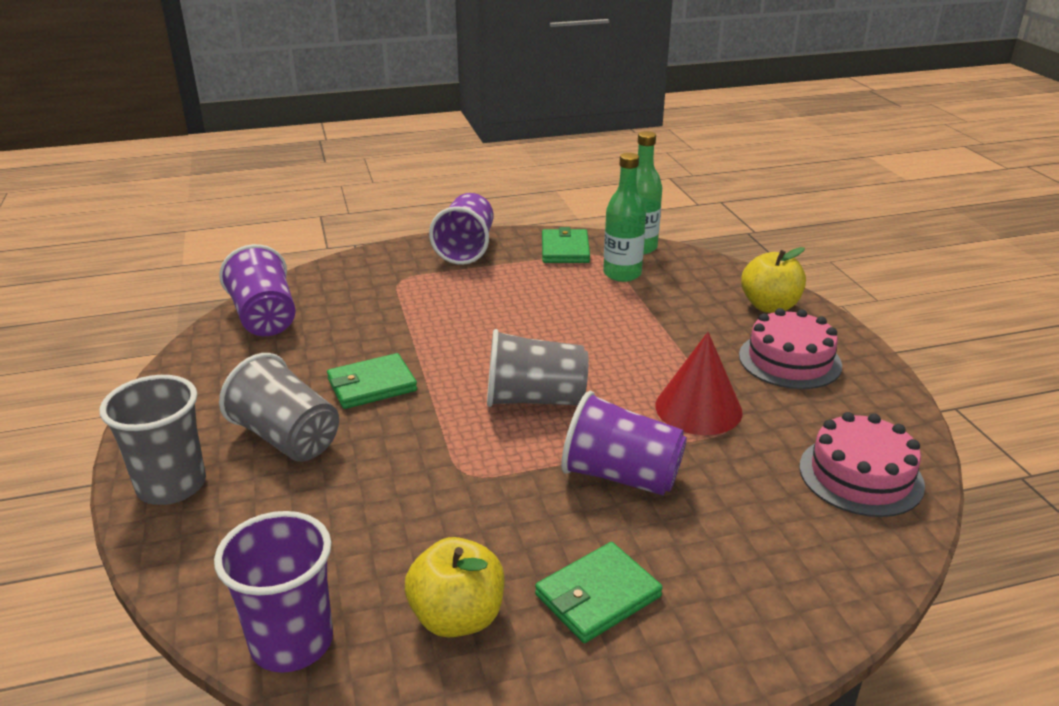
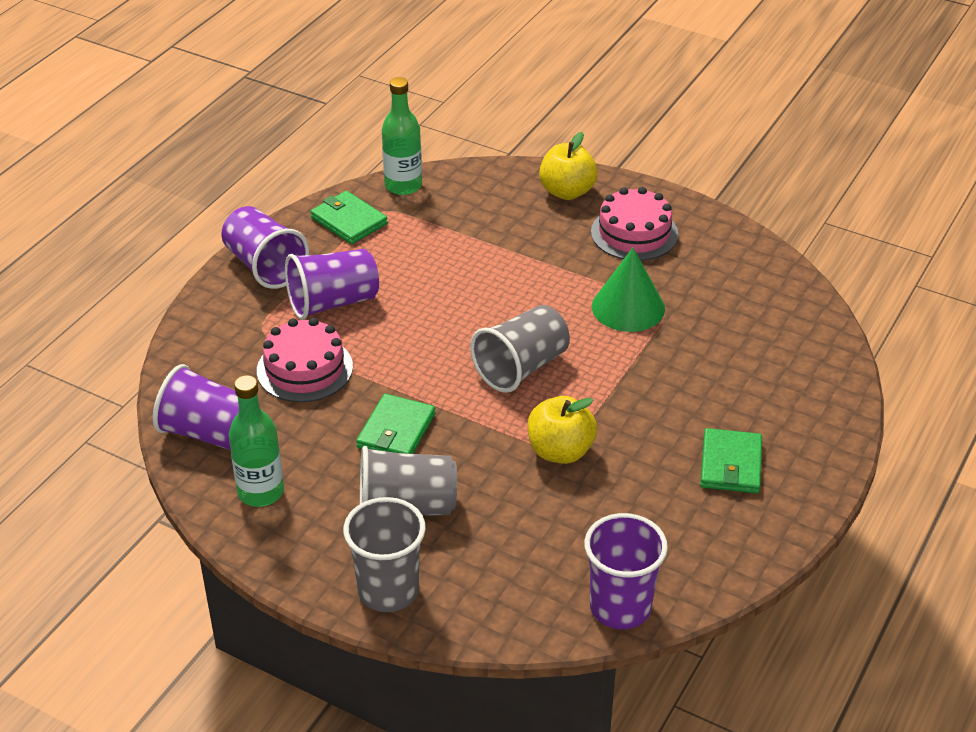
camera: 45 degrees left, 10 degrees up
(457, 617) = (681, 529): yellow apple -> yellow apple (560, 451)
(621, 476) = (647, 385): purple cup -> purple cup (333, 303)
(622, 274) = (427, 220): green bottle -> green bottle (261, 492)
(698, 408) = (628, 307): red cone -> green cone
(860, 476) = (767, 297): pink cake -> pink cake (304, 369)

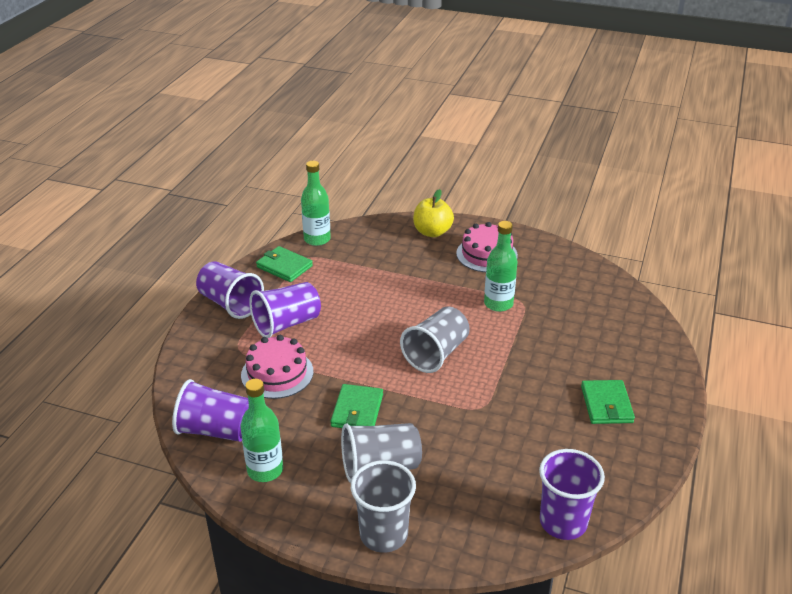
camera: 10 degrees left, 5 degrees down
(560, 451) = (482, 410): yellow apple -> none
(628, 307) = (498, 304): green cone -> green bottle

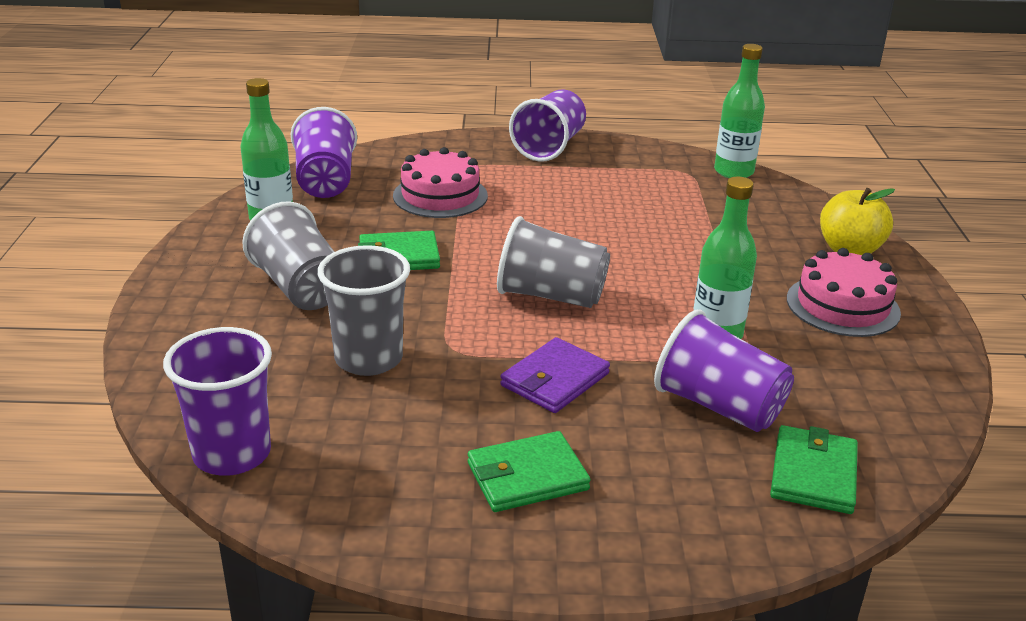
camera: 70 degrees right, 5 degrees down
(284, 266) = (652, 162): green wallet -> green wallet (813, 474)
(287, 324) = (537, 184): purple cup -> purple cup (718, 406)
(383, 534) = (183, 309): grey cup -> grey cup (368, 359)
(524, 374) = (555, 380): none -> purple wallet

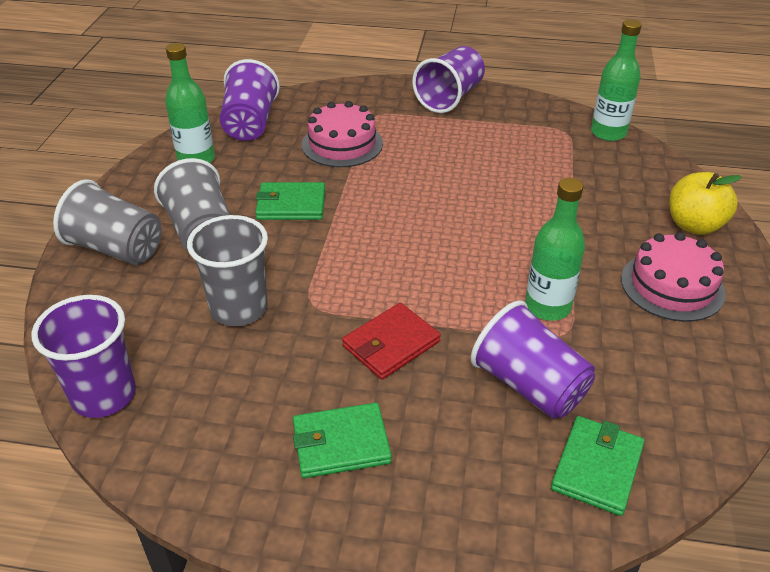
camera: 10 degrees right, 10 degrees up
(551, 296) = (410, 255): grey cup -> grey cup (117, 249)
(555, 380) = (391, 344): purple wallet -> red wallet

